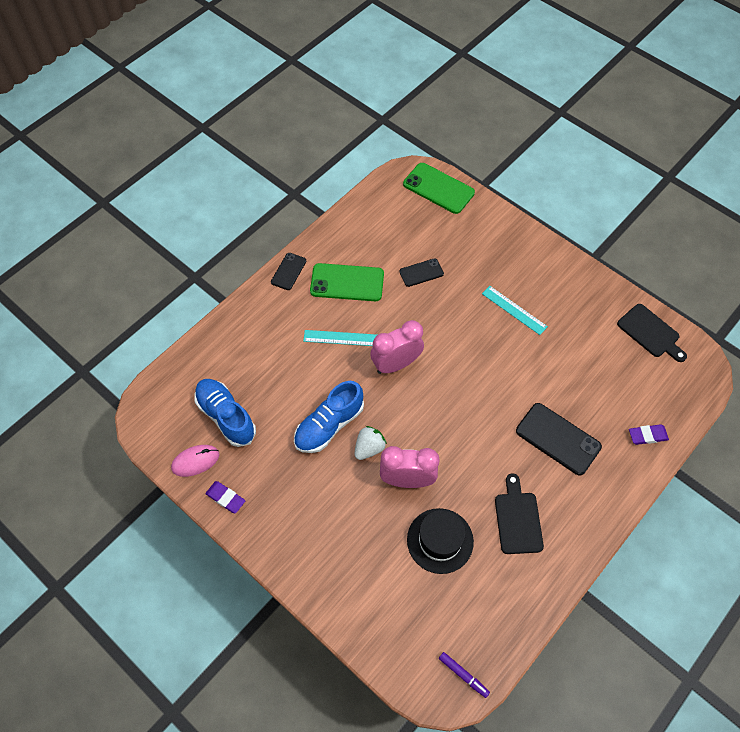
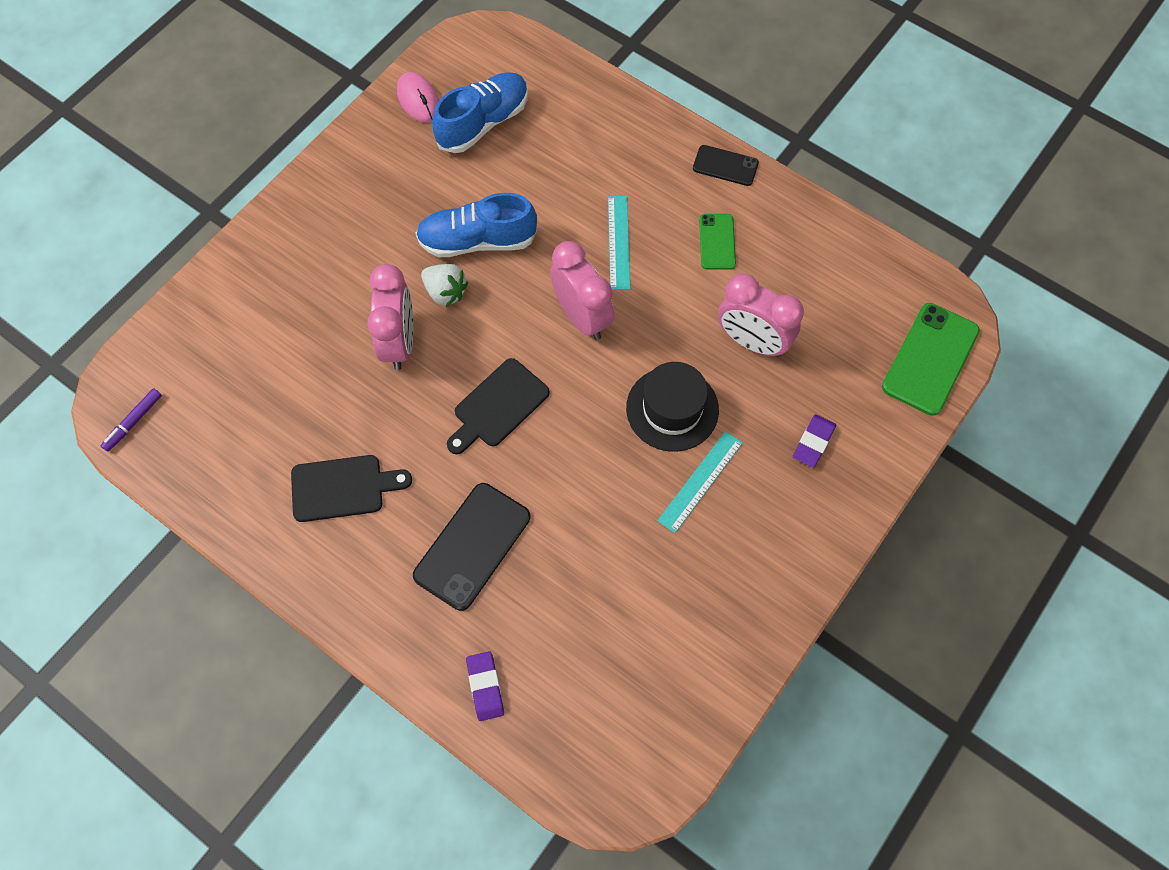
camera: 85 degrees right, 5 degrees up
(225, 498) = (369, 138): purple eraser -> purple eraser (813, 442)
(329, 425) = (477, 241): blue shoe -> blue shoe turned 45 degrees counterclockwise
(347, 283) = (717, 242): green phone -> green phone, size x0.58
(421, 273) = (752, 342): black phone -> pink clock
(440, 540) = (312, 387): black hat -> black hat (672, 409)
(650, 333) = (684, 706): black cutting board -> black cutting board (498, 406)

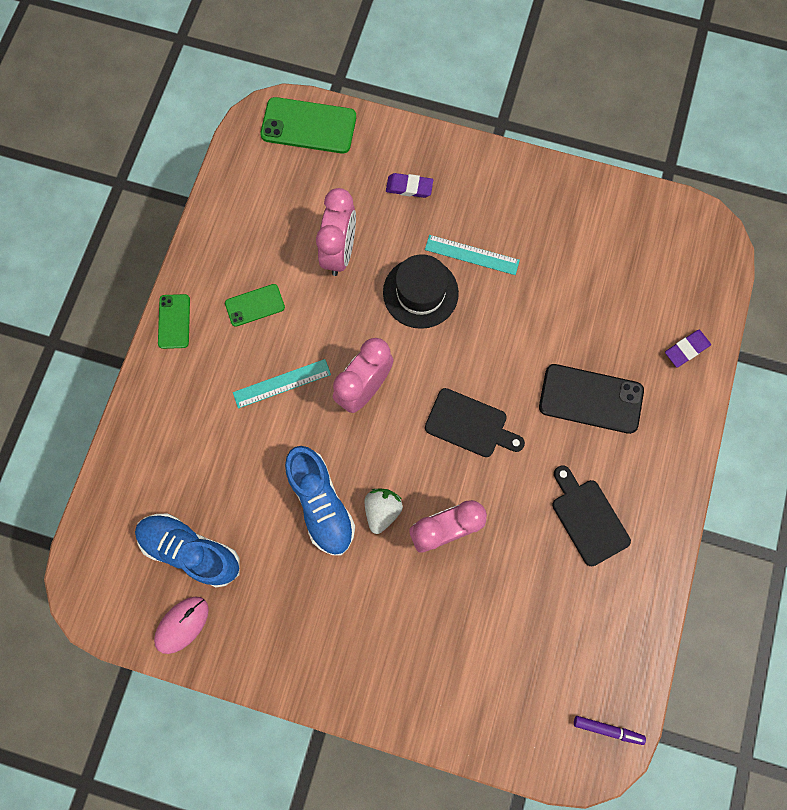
camera: 110 degrees left, 10 degrees up
(725, 166) = (174, 321): black phone -> green phone

